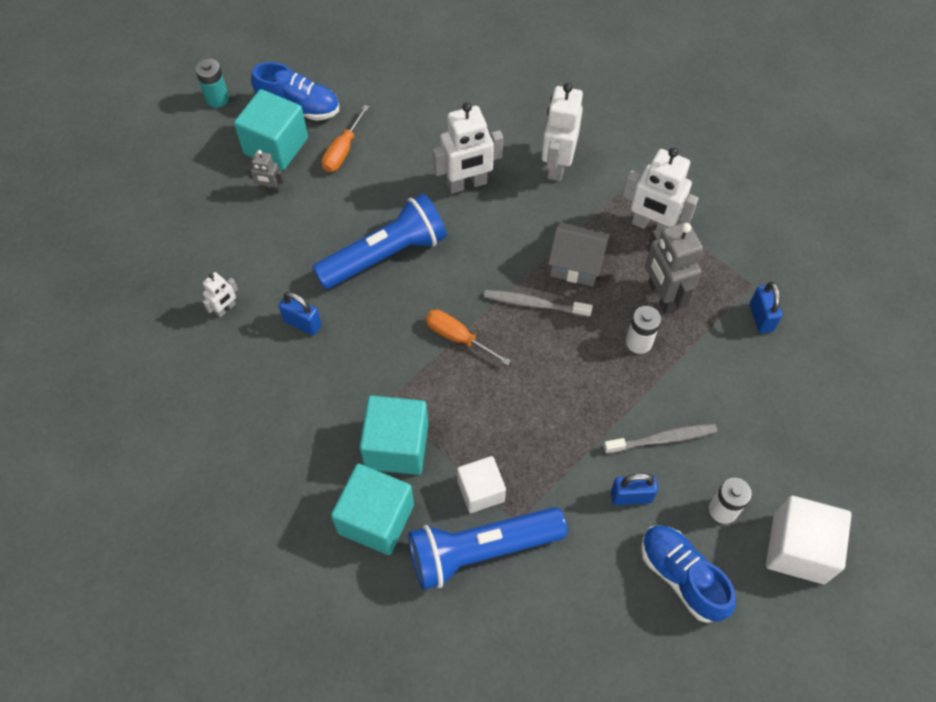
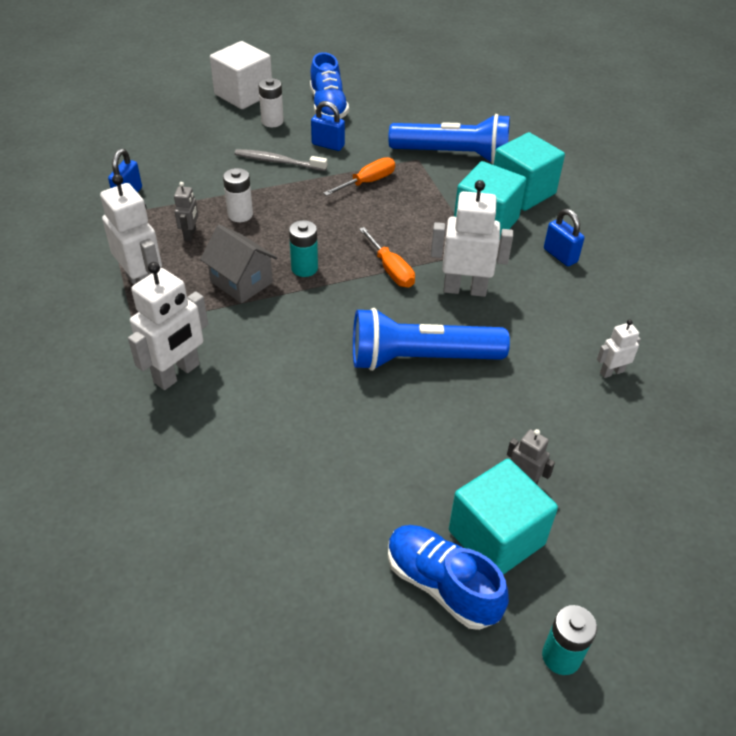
camera: 155 degrees left, 15 degrees down
(302, 323) = (533, 331): blue padlock -> blue padlock (560, 255)
(343, 150) = (410, 493): orange screwdriver -> orange screwdriver (367, 182)
(467, 184) = (288, 393): white robot -> white robot (464, 289)
(480, 491) = (434, 180): white cube -> none
(534, 304) = (304, 268): grey toothbrush -> turquoise battery
(662, 296) = (190, 234): grey robot -> grey robot, size x0.51

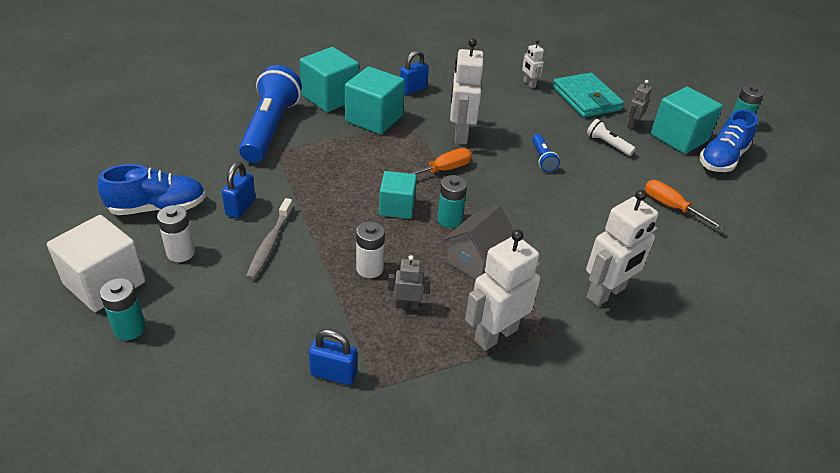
camera: 95 degrees left, 5 degrees down
(177, 374) = (606, 293): white robot -> white robot turned 105 degrees clockwise
(196, 109) = (130, 328): none -> turquoise battery
(326, 234) = (397, 207): none -> turquoise cube
(367, 182) = (312, 181): orange screwdriver -> orange screwdriver (672, 207)
(420, 358) = (542, 159): blue flashlight -> blue flashlight, size x0.44
(463, 436) = (607, 144): none -> white flashlight
(587, 435) = (586, 99): none -> turquoise wallet

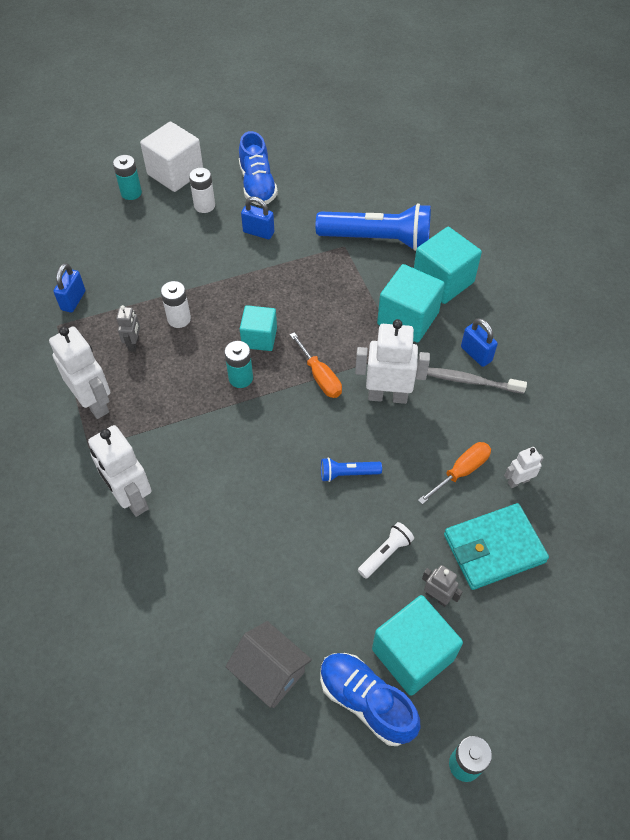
camera: 95 degrees right, 15 degrees up
(270, 244) = (212, 254): grey toothbrush -> grey toothbrush (471, 381)
(476, 260) = (183, 396): grey house -> grey house (270, 672)
(672, 207) = (261, 600): orange screwdriver -> orange screwdriver (461, 472)

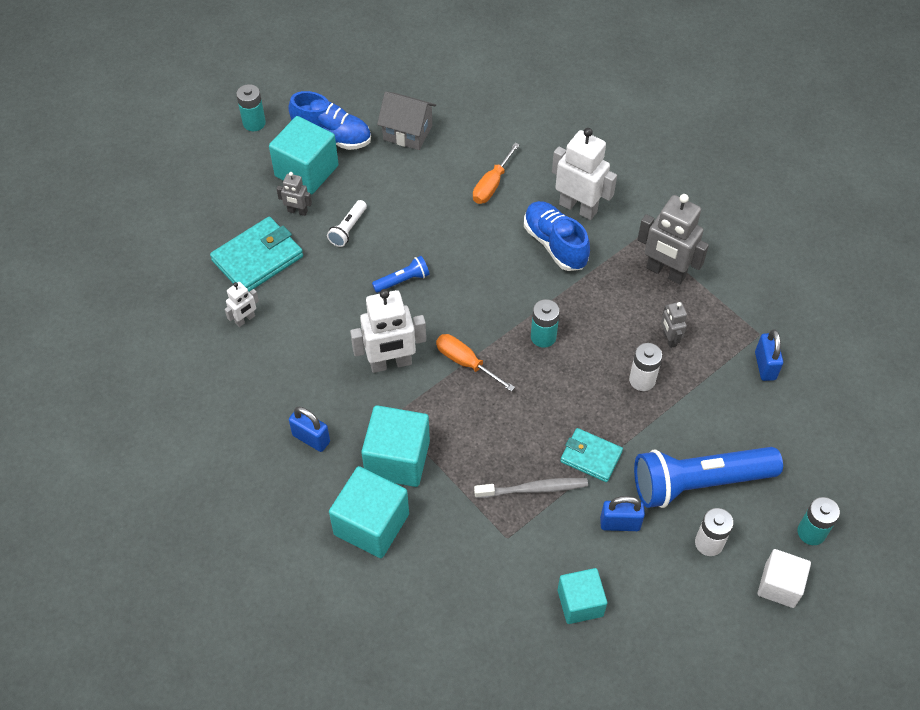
camera: 160 degrees right, 0 degrees up
(94, 402) = (665, 272): white robot -> grey robot
(175, 173) = (779, 585): white cube -> white cube, size x0.65
(254, 278) = (591, 457): none -> turquoise wallet
(257, 185) = (662, 602): blue shoe -> blue shoe (555, 244)
(259, 338) = (547, 385): turquoise cube -> turquoise cube (580, 603)
(378, 239) = (469, 562): blue flashlight -> blue flashlight (698, 483)
(461, 472) = (300, 312): orange screwdriver -> orange screwdriver (492, 184)
(471, 381) = (310, 405): grey toothbrush -> grey toothbrush (534, 489)

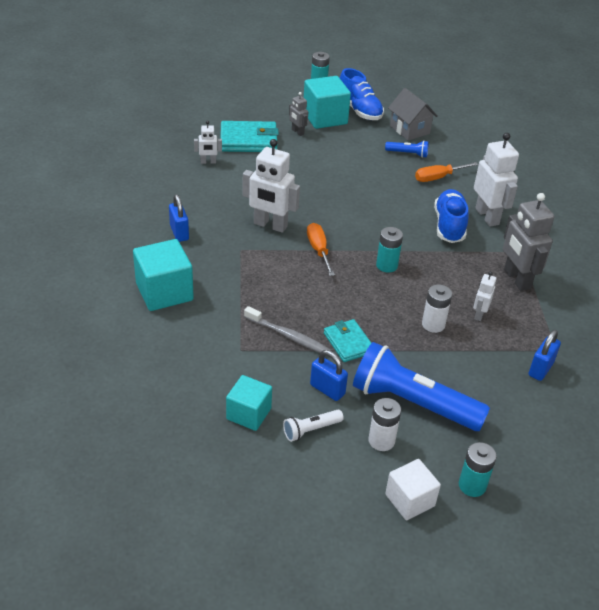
camera: 35 degrees right, 15 degrees down
(348, 229) = (319, 153): white flashlight -> white flashlight (311, 430)
(397, 459) = (218, 271): turquoise cube -> none
(403, 280) = (325, 192): blue flashlight -> blue flashlight (408, 154)
(669, 339) = (479, 314): grey robot -> white robot

